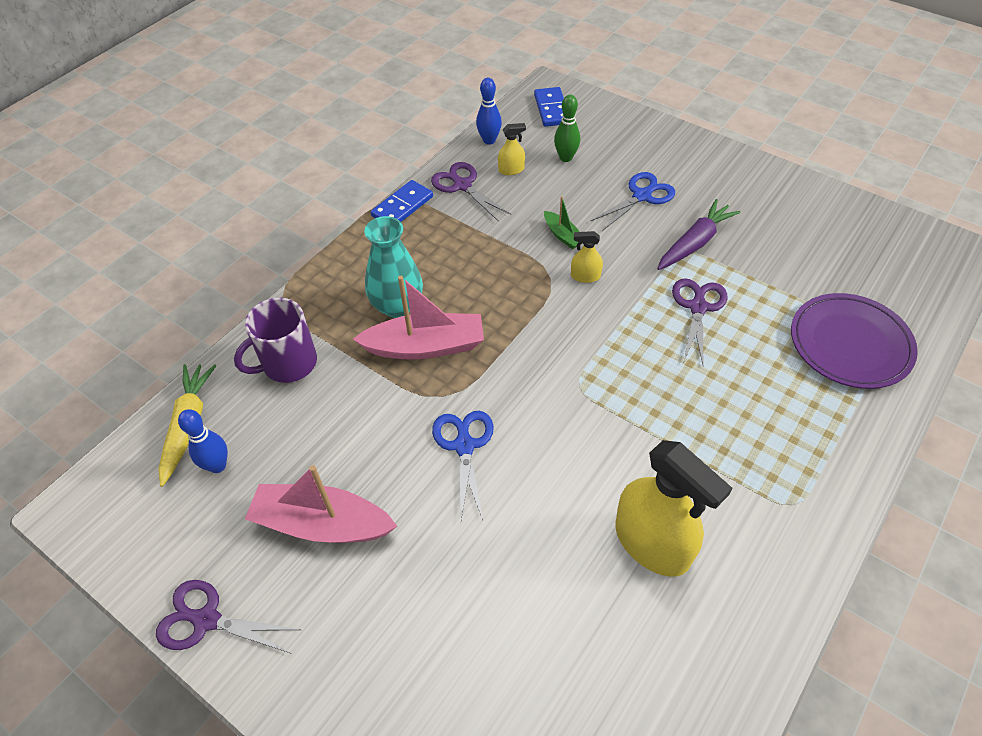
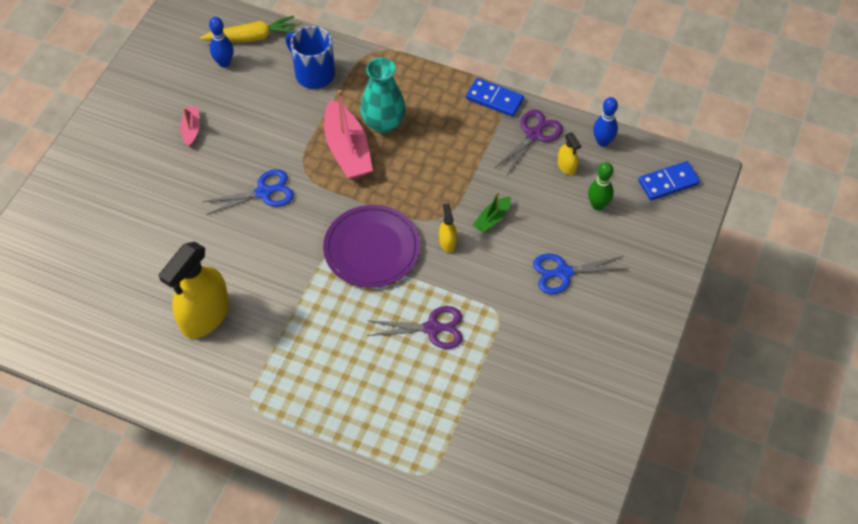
camera: 75 degrees right, 5 degrees up
(206, 620) = (122, 93): purple scissors -> none
(288, 363) = (314, 73): purple mug -> blue mug
(322, 524) = (191, 129): pink boat -> pink boat, size x0.50
(642, 196) = (563, 273): blue scissors -> blue scissors turned 135 degrees clockwise
(695, 243) = (511, 320): purple carrot -> none
(850, 344) = (418, 447): purple plate -> purple plate (372, 249)

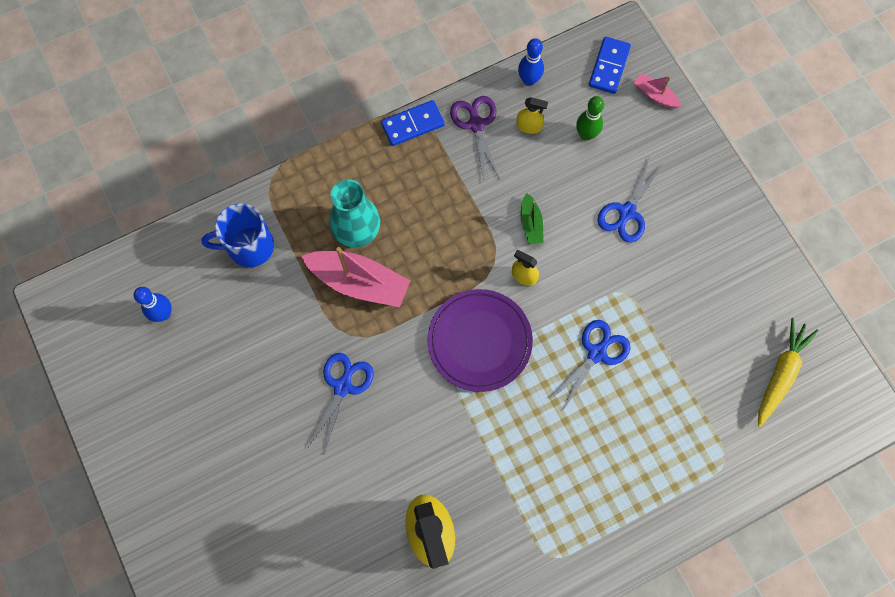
camera: 50 degrees left, 15 degrees up
(191, 129) = (214, 399): pink boat -> pink boat (655, 95)
(252, 37) = (156, 268): yellow carrot -> yellow carrot (780, 374)
(433, 328) = (597, 353): purple scissors -> blue scissors

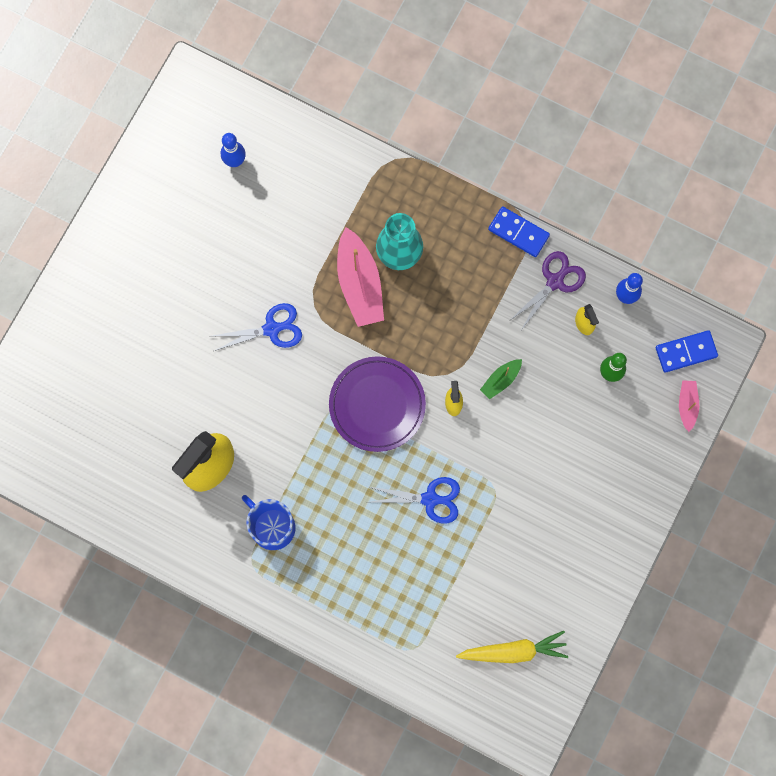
camera: 55 degrees right, 5 degrees up
(249, 246) = (329, 183): blue mug -> blue mug (272, 526)
(627, 212) = (564, 448): blue scissors -> none

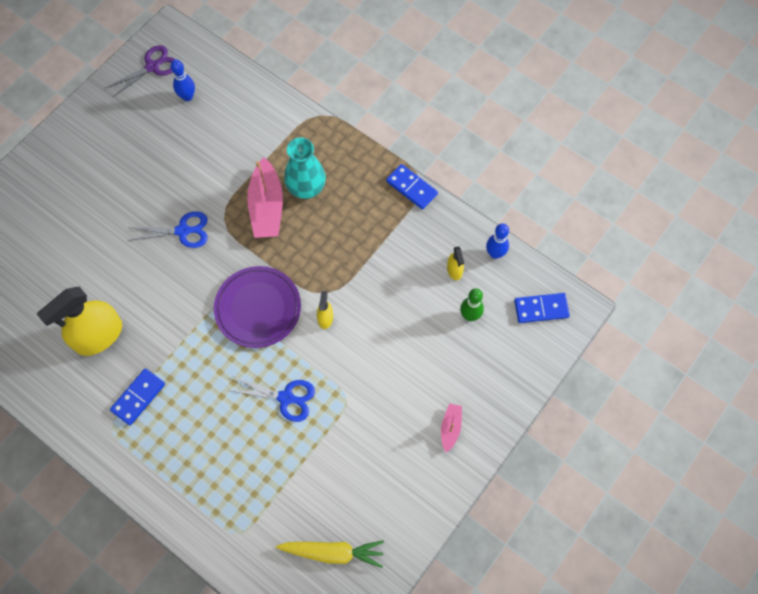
camera: 10 degrees right, 10 degrees down
(272, 526) = (138, 397): blue mug -> blue domino
(501, 380) = (371, 305): green boat -> none
(555, 281) = (435, 231): purple scissors -> purple scissors (153, 66)
(687, 405) = (535, 355): pink boat -> pink boat (450, 428)

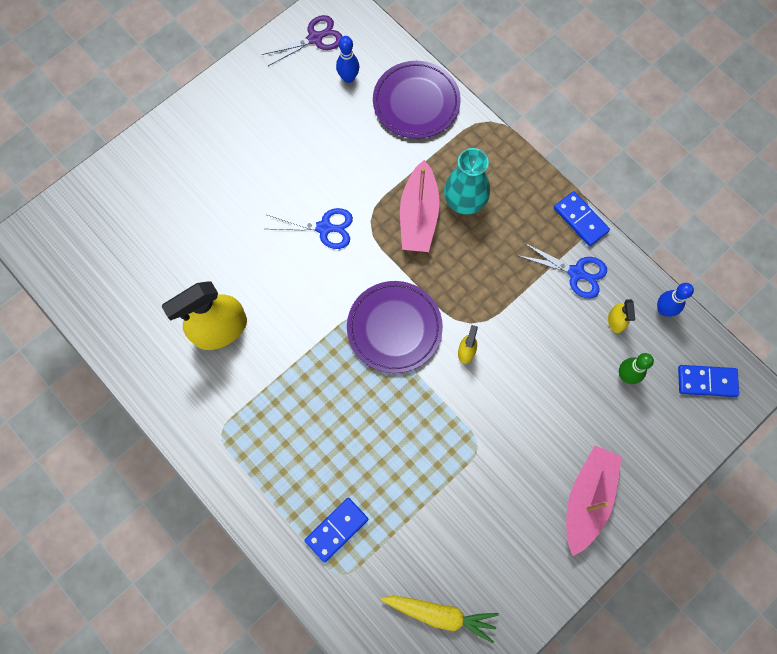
camera: 10 degrees right, 5 degrees up
(138, 397) = (253, 405): blue domino -> blue domino (336, 530)
(251, 109) = (416, 102): none -> purple plate
(286, 398) = (412, 433): blue scissors -> blue scissors (576, 273)
(450, 428) = (587, 499): pink boat -> pink boat, size x1.99

